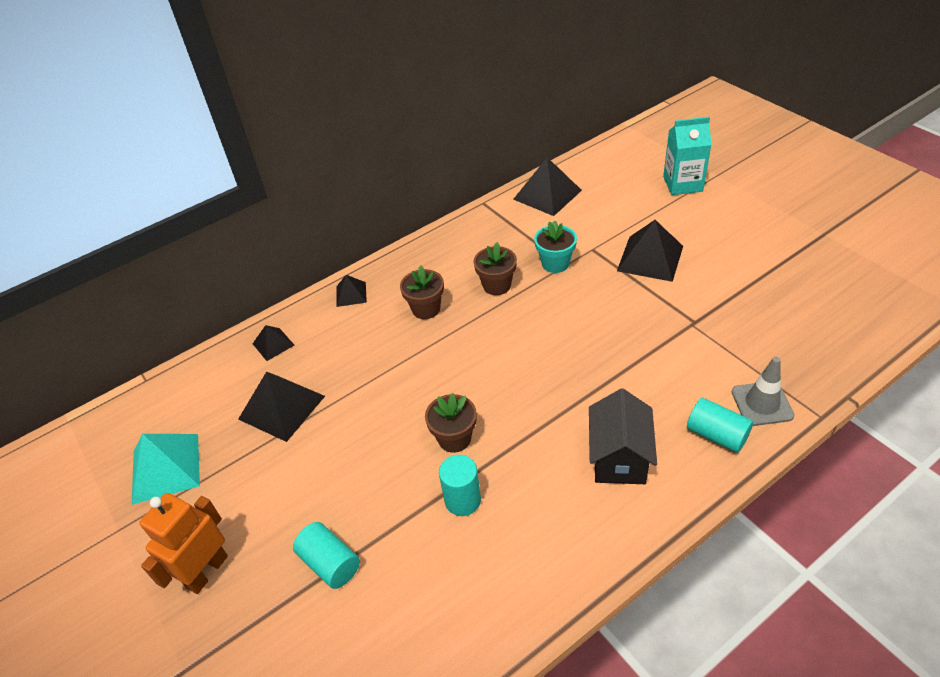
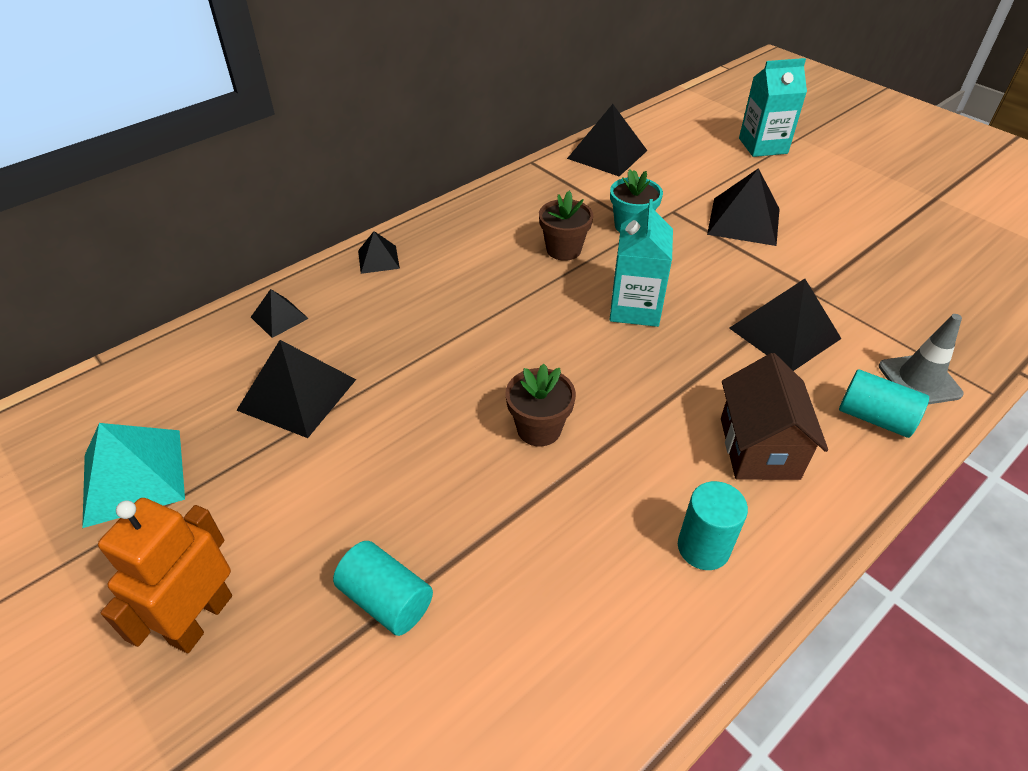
camera: 10 degrees left, 0 degrees up
(426, 309) = (478, 276): brown flower pot -> none
(463, 500) = (563, 507): turquoise cylinder -> turquoise cylinder (703, 547)
(545, 338) = (635, 308): none -> turquoise carton
(619, 458) = (759, 448): black house -> brown house
(661, 361) = (784, 333): none -> black pyramid

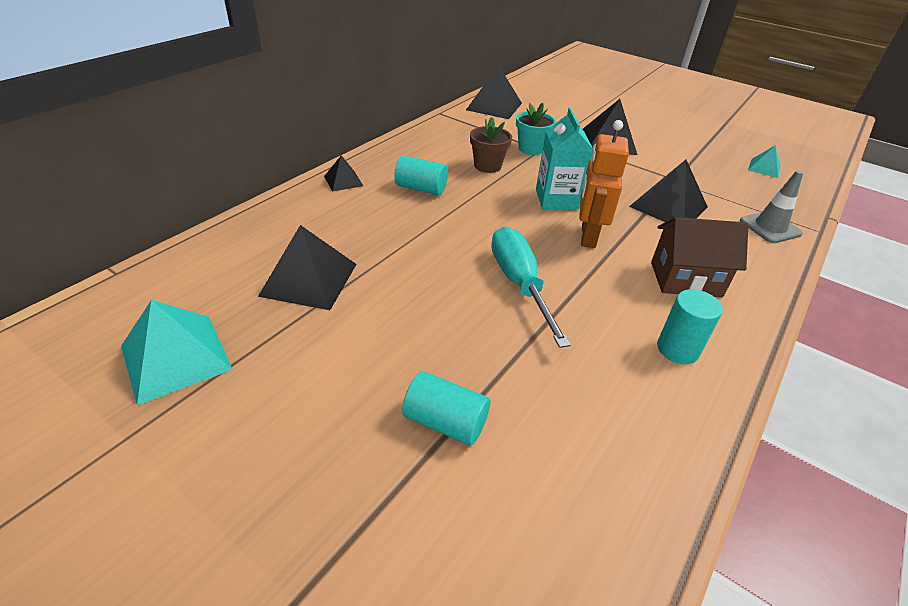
camera: 15 degrees left, 5 degrees down
(201, 619) = (281, 463): orange robot -> orange robot (587, 236)
(279, 317) = (273, 226): black pyramid -> none
(539, 429) = (519, 284): brown flower pot -> turquoise screwdriver
(759, 448) = (685, 279): brown house -> brown house turned 75 degrees counterclockwise
(763, 146) = (600, 97): turquoise carton -> none
(874, 417) = (753, 252): turquoise cylinder -> turquoise cylinder (421, 188)
(958, 281) = (764, 168): none -> turquoise pyramid

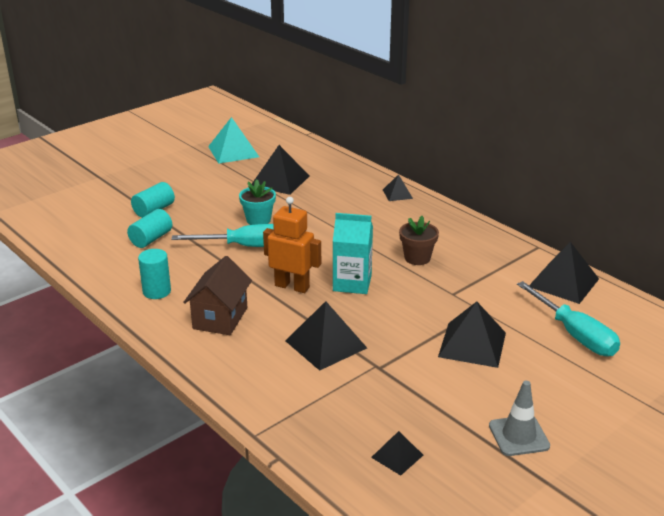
camera: 105 degrees right, 10 degrees down
(421, 188) = (381, 223): turquoise cylinder -> turquoise cylinder (151, 239)
(531, 149) = (453, 288): turquoise flower pot -> turquoise flower pot (258, 220)
(564, 106) = (575, 335): none -> turquoise screwdriver
(764, 168) = (397, 456): turquoise pyramid -> black pyramid
(770, 227) = (272, 399): grey traffic cone -> grey traffic cone (518, 436)

